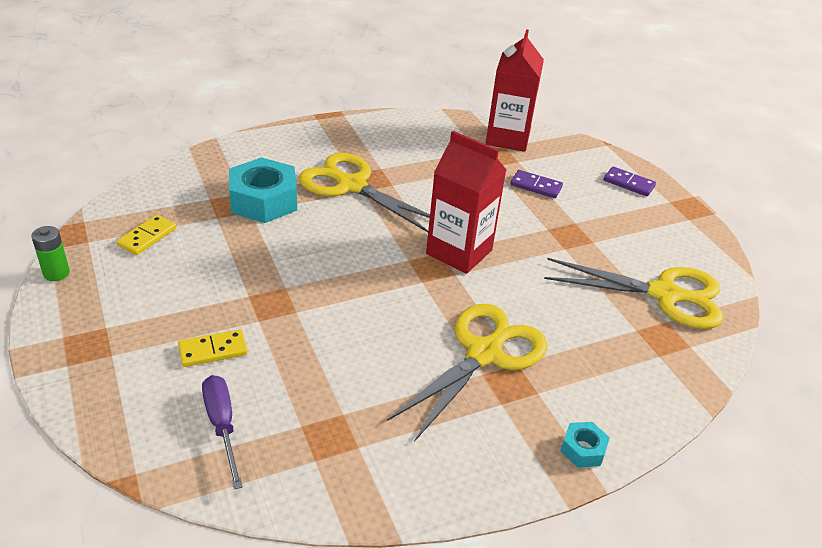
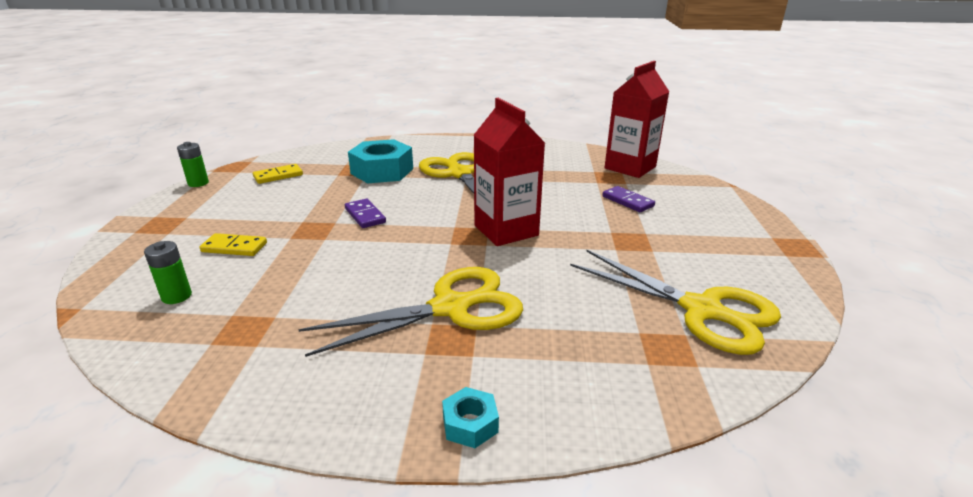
camera: 30 degrees right, 10 degrees down
(222, 425) = (176, 296): purple screwdriver -> green battery
(628, 183) = (733, 216): purple domino -> purple domino (365, 215)

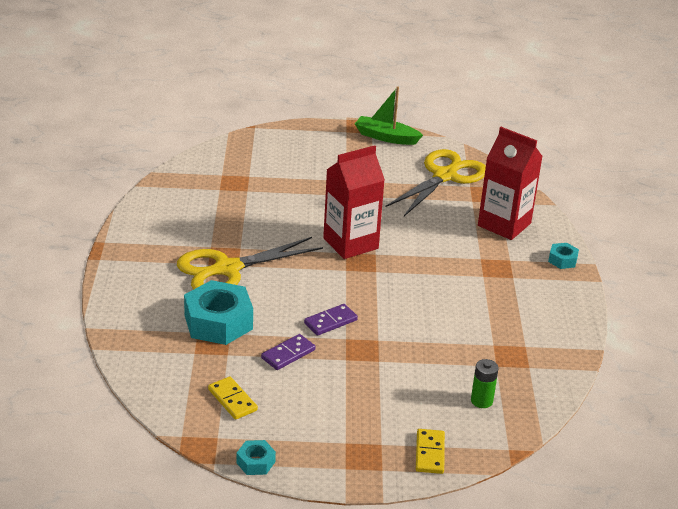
camera: 95 degrees left, 5 degrees up
(198, 183) = (256, 462): green battery -> turquoise nut
(234, 247) = (402, 390): yellow domino -> yellow domino (429, 453)
(451, 307) = (464, 268): yellow scissors -> none
(628, 201) = (289, 180): purple domino -> purple domino (288, 354)
(630, 167) = (211, 169): red carton -> red carton (504, 224)
(783, 265) = (386, 137): none -> green boat

